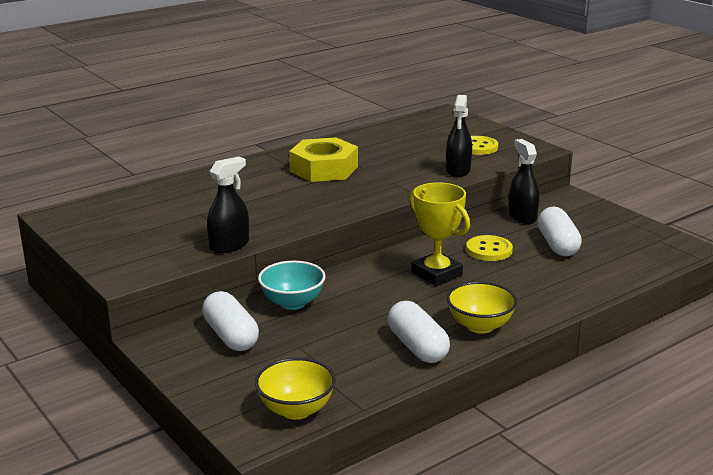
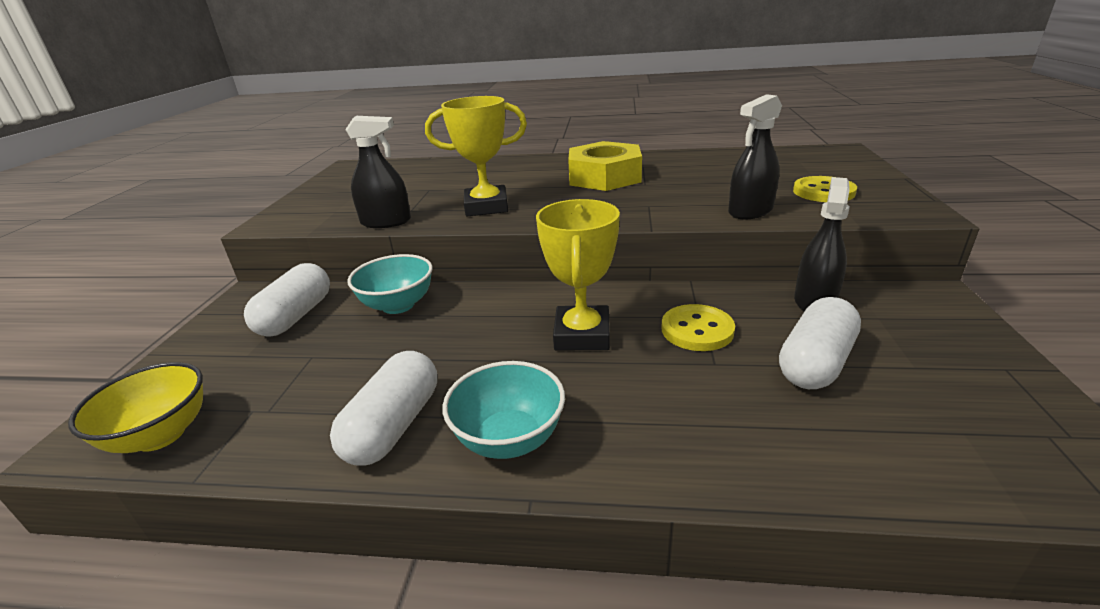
camera: 45 degrees right, 5 degrees up
(283, 213) = (486, 207): none -> yellow trophy
(480, 326) = (509, 439): yellow bowl -> turquoise bowl

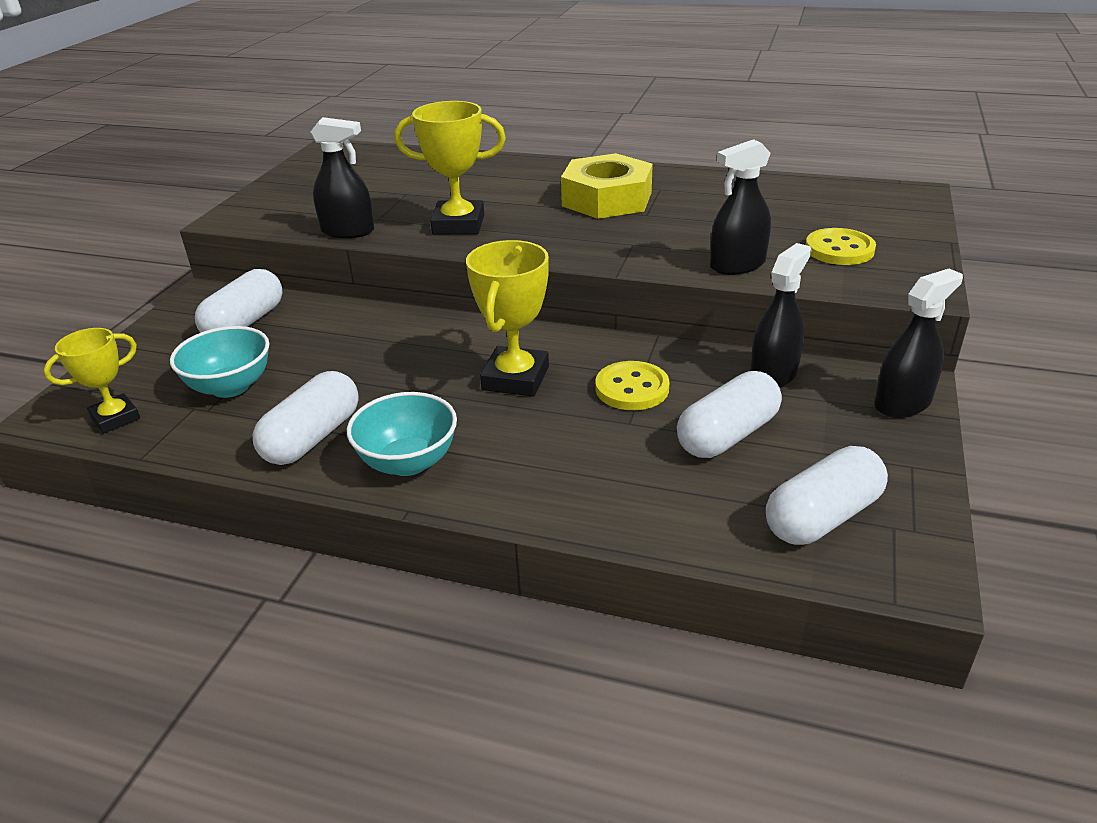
camera: 10 degrees right, 5 degrees up
(161, 435) = (115, 418): yellow bowl -> yellow trophy
(398, 305) = (346, 324): turquoise bowl -> turquoise bowl (231, 387)
(945, 311) = (902, 403): none -> black spray bottle
(972, 435) = (822, 517): none -> white capsule

